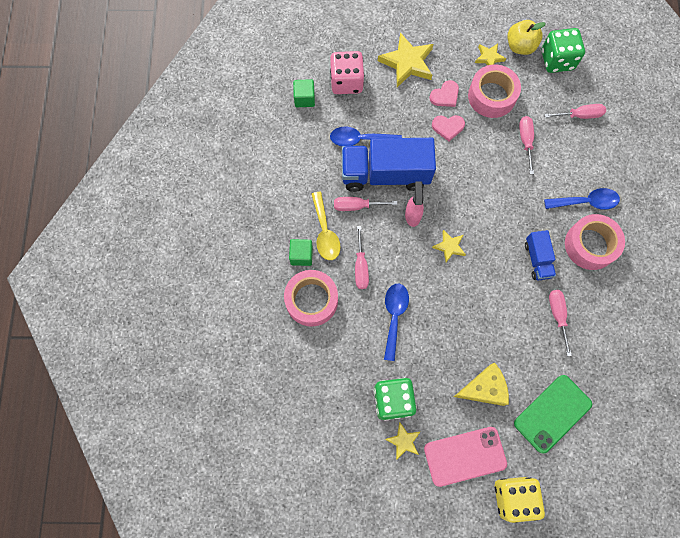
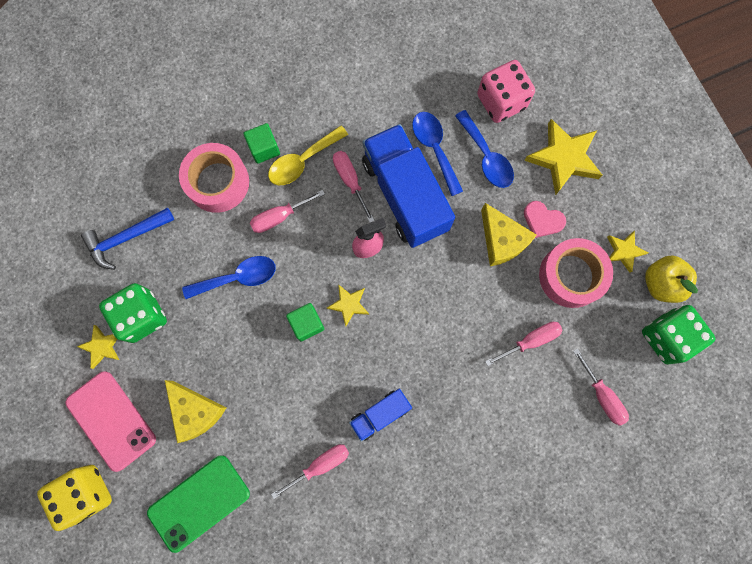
camera: 65 degrees right, 5 degrees up
(304, 98) = (455, 66): green cube -> green cube (307, 324)
(324, 388) = (126, 239): none -> blue hammer
(448, 127) = (501, 241): pink heart -> yellow cheese
(552, 413) = (199, 502): green phone -> green phone turned 60 degrees counterclockwise
(586, 202) = (484, 446): blue spoon -> blue spoon (486, 157)
(590, 245) = (429, 472): pink tape -> none

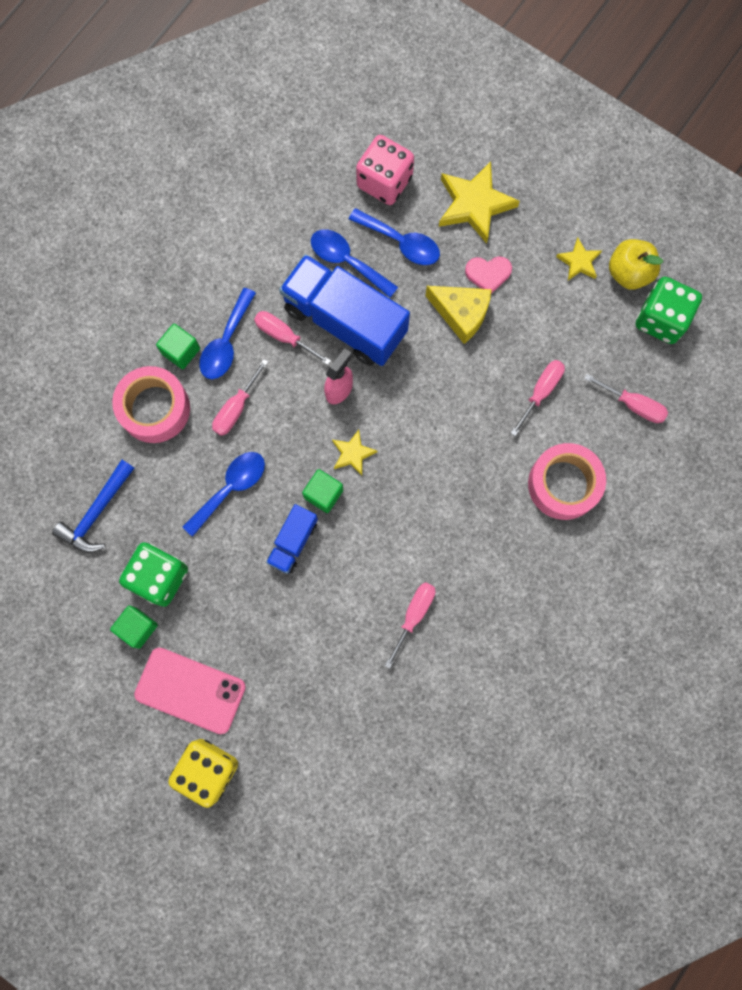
camera: 30 degrees left, 0 degrees up
(102, 346) = (137, 627): yellow star -> green cube
(196, 411) = (267, 634): yellow cheese -> none
(199, 502) = (321, 715): green phone -> none
(302, 161) = (226, 343): yellow spoon -> blue spoon
(380, 414) = (442, 537): blue truck -> blue truck (293, 542)
(571, 276) = (544, 311): pink tape -> pink tape (563, 484)

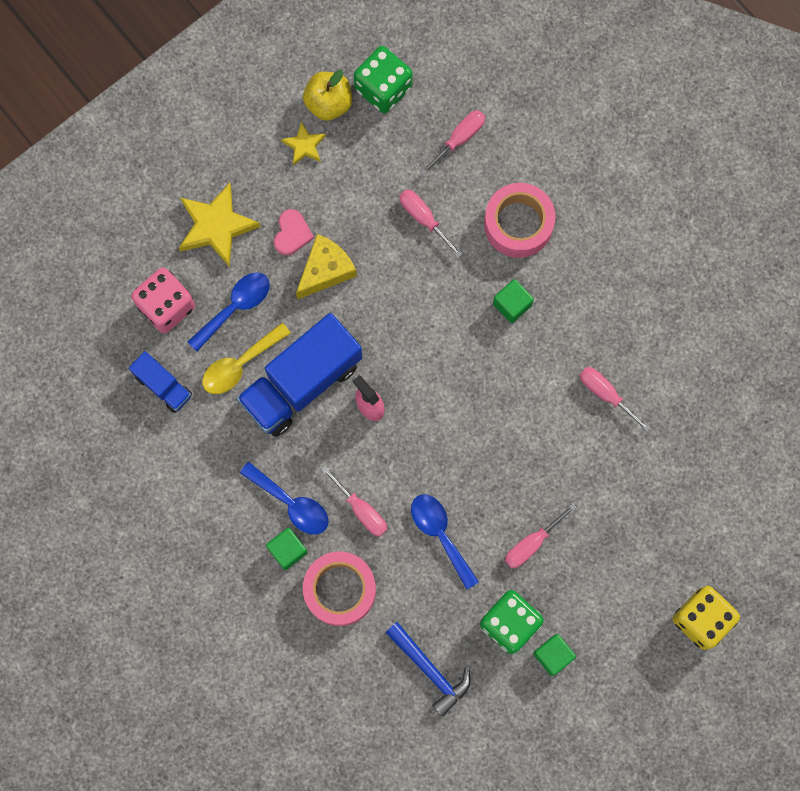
camera: 75 degrees left, 0 degrees up
(190, 690) = (624, 619): pink phone -> none
(284, 336) = (300, 445): pink screwdriver -> pink screwdriver (531, 543)
(293, 542) = (508, 488): blue truck -> blue truck (163, 386)
(323, 494) = (469, 447): green cube -> green cube (512, 304)
(347, 261) = (240, 364): blue spoon -> yellow spoon
(352, 453) = (437, 410): yellow star -> none

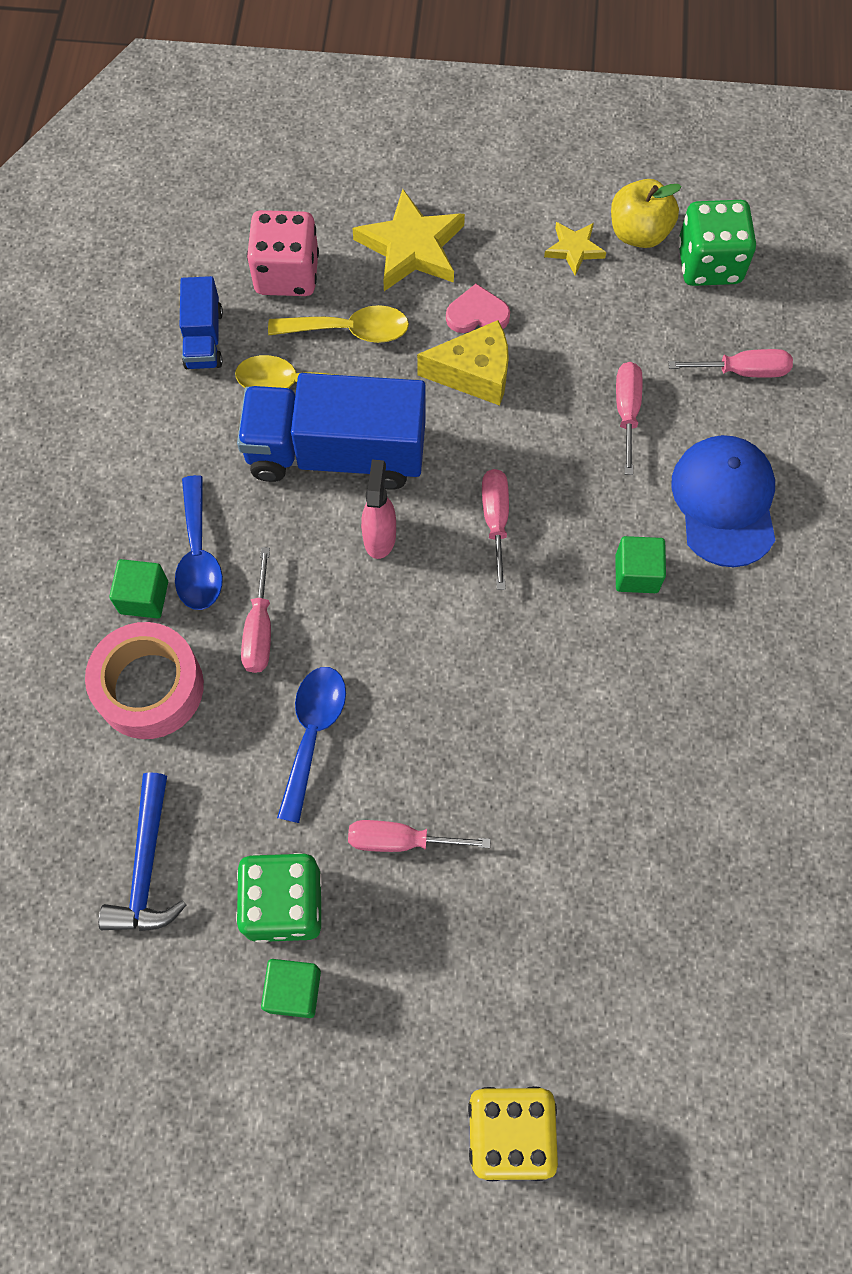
camera: 45 degrees right, 10 degrees down
(235, 307) = (349, 330): blue spoon -> yellow spoon
(292, 233) = (477, 314): pink heart -> pink heart turned 150 degrees counterclockwise
(518, 224) = (724, 502): pink tape -> blue cap
(605, 394) = (649, 760): pink screwdriver -> pink screwdriver (495, 520)

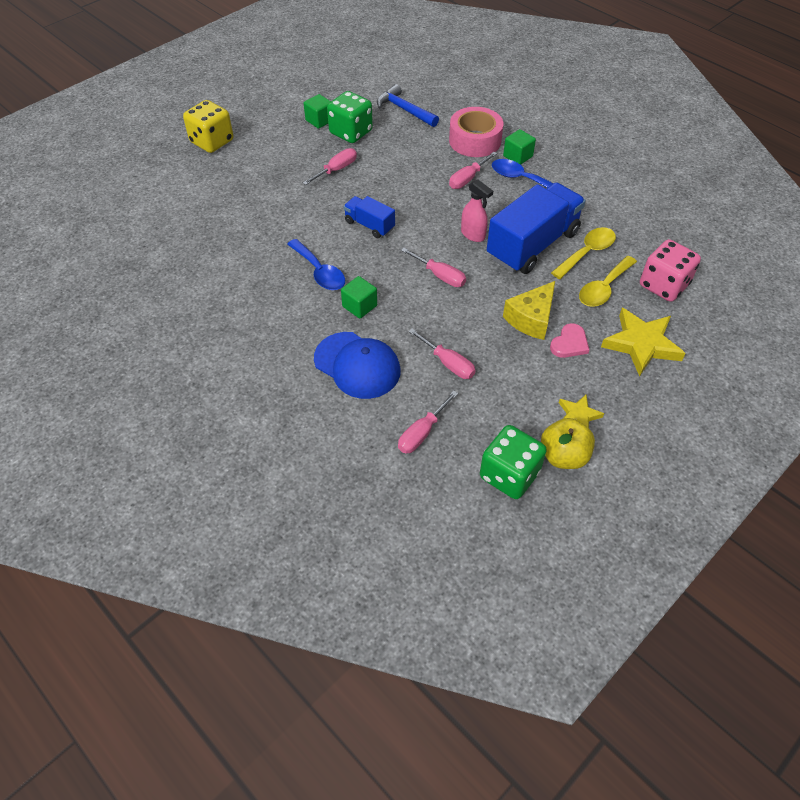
camera: 130 degrees right, 15 degrees down
(204, 338) = (645, 236): blue truck -> blue truck (369, 225)
(260, 629) = (467, 179): pink screwdriver -> pink screwdriver turned 90 degrees counterclockwise
(313, 733) = (406, 170): blue spoon -> blue spoon (319, 272)

